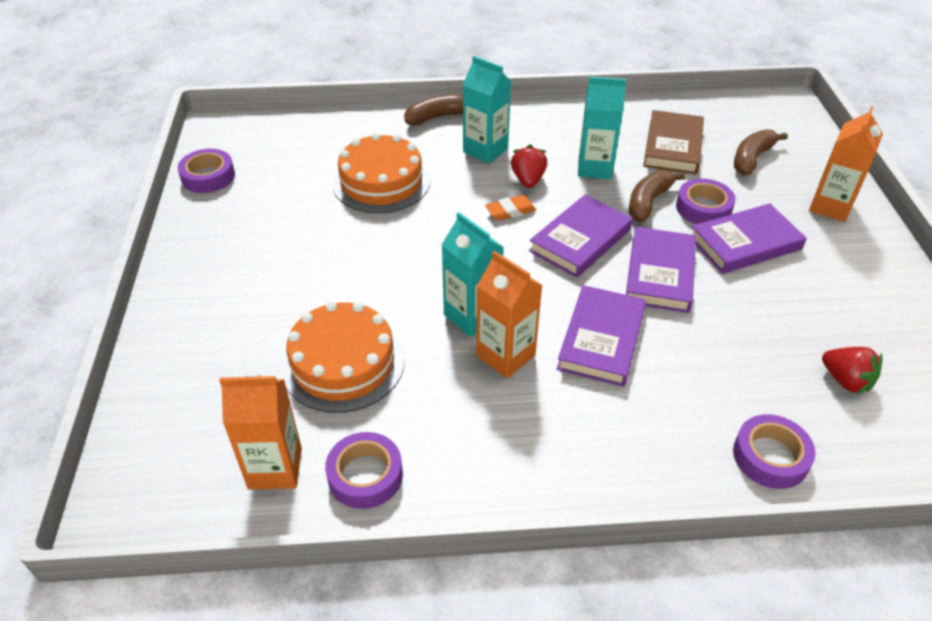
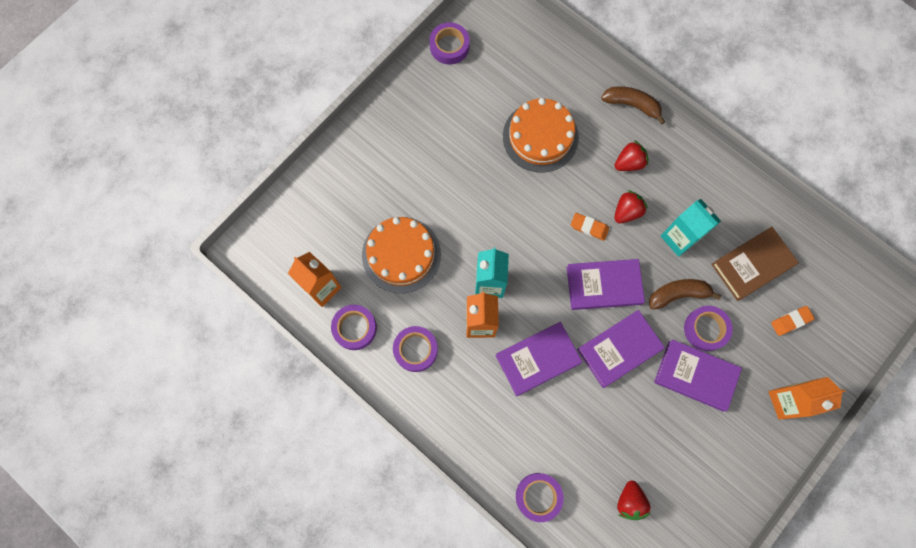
camera: 45 degrees right, 30 degrees up
(465, 436) = (415, 350): none -> purple tape
(485, 150) = (629, 163): turquoise carton -> red strawberry
(752, 159) = (791, 321): brown banana -> orange eraser

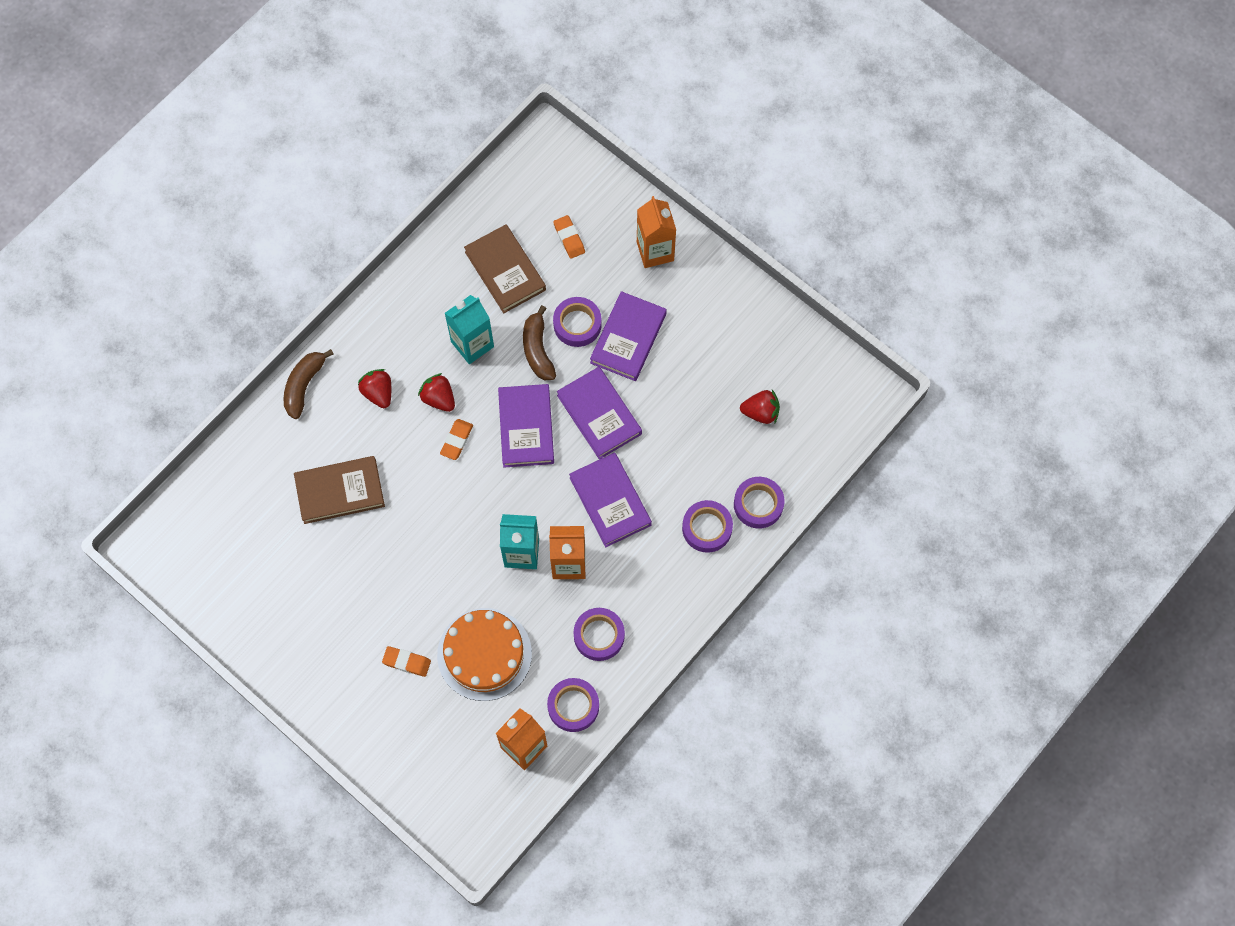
camera: 90 degrees left, 5 degrees down
(396, 193) = (406, 662): none -> orange eraser
(449, 46) = (210, 599): purple tape -> purple tape (707, 528)
(540, 137) = (340, 491): orange cake -> brown book

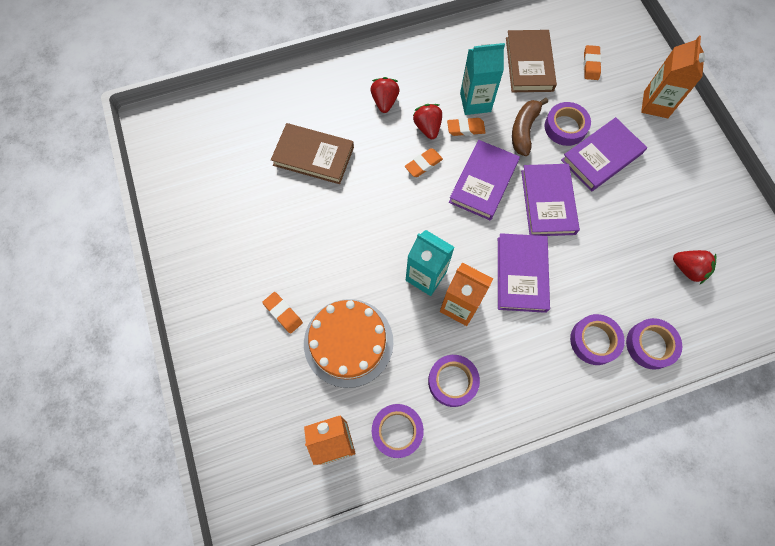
camera: 30 degrees right, 0 degrees up
(304, 385) = (334, 70): brown banana -> none
(478, 379) = (465, 128): none -> orange eraser

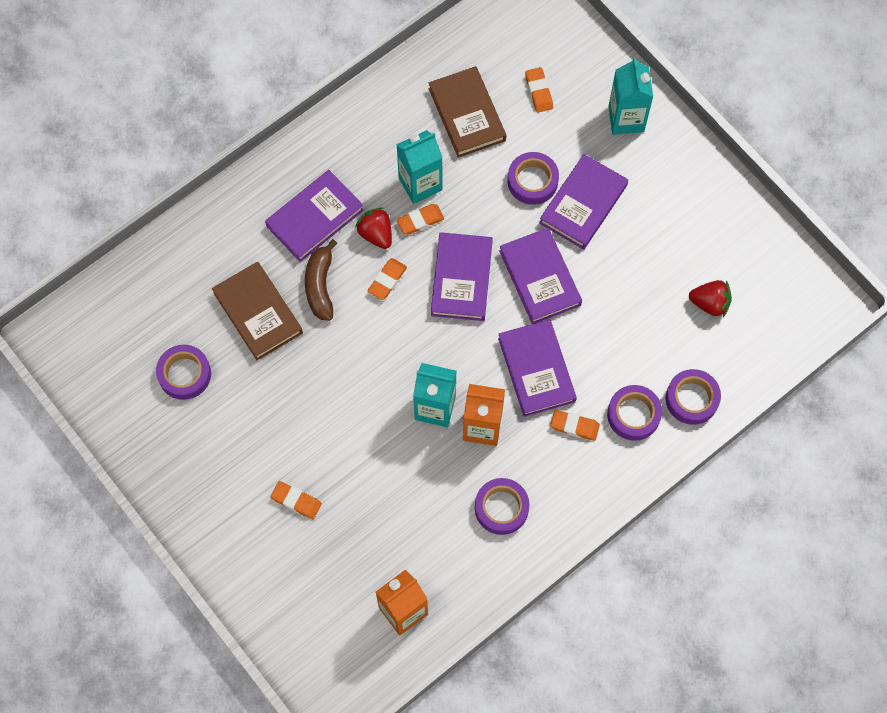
camera: 20 degrees left, 0 degrees up
(313, 156) = (258, 313): brown book -> brown book turned 60 degrees clockwise
(348, 342) = (378, 506): orange cake -> none
(385, 101) = (315, 218): red strawberry -> purple book
(397, 431) = (462, 577): purple tape -> purple tape (184, 374)
(524, 130) = (487, 200): brown banana -> brown banana (320, 285)
(539, 333) = (574, 426): none -> orange eraser
(655, 104) = (626, 119): orange carton -> turquoise carton

